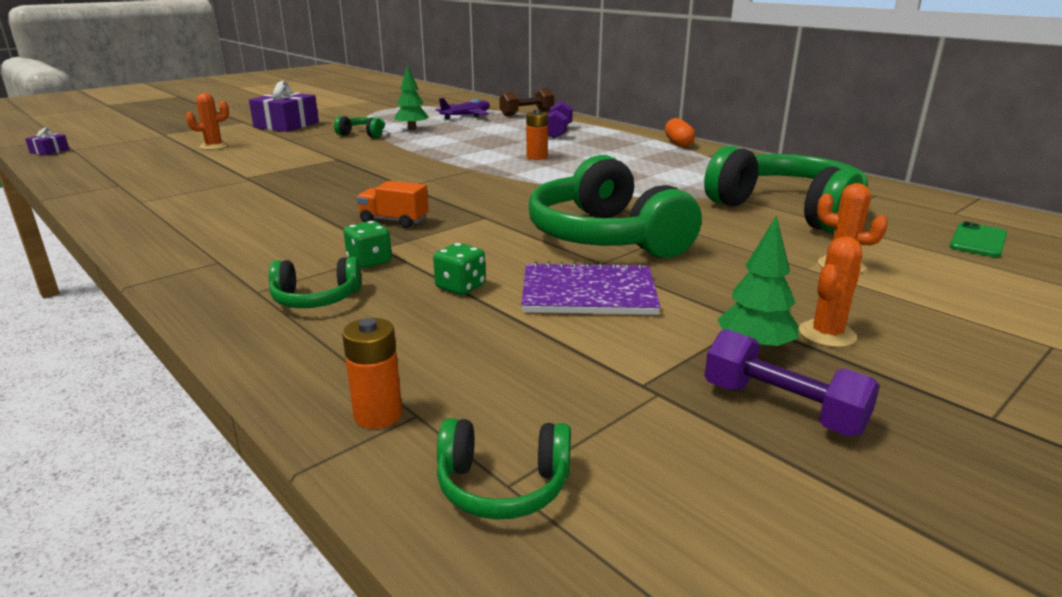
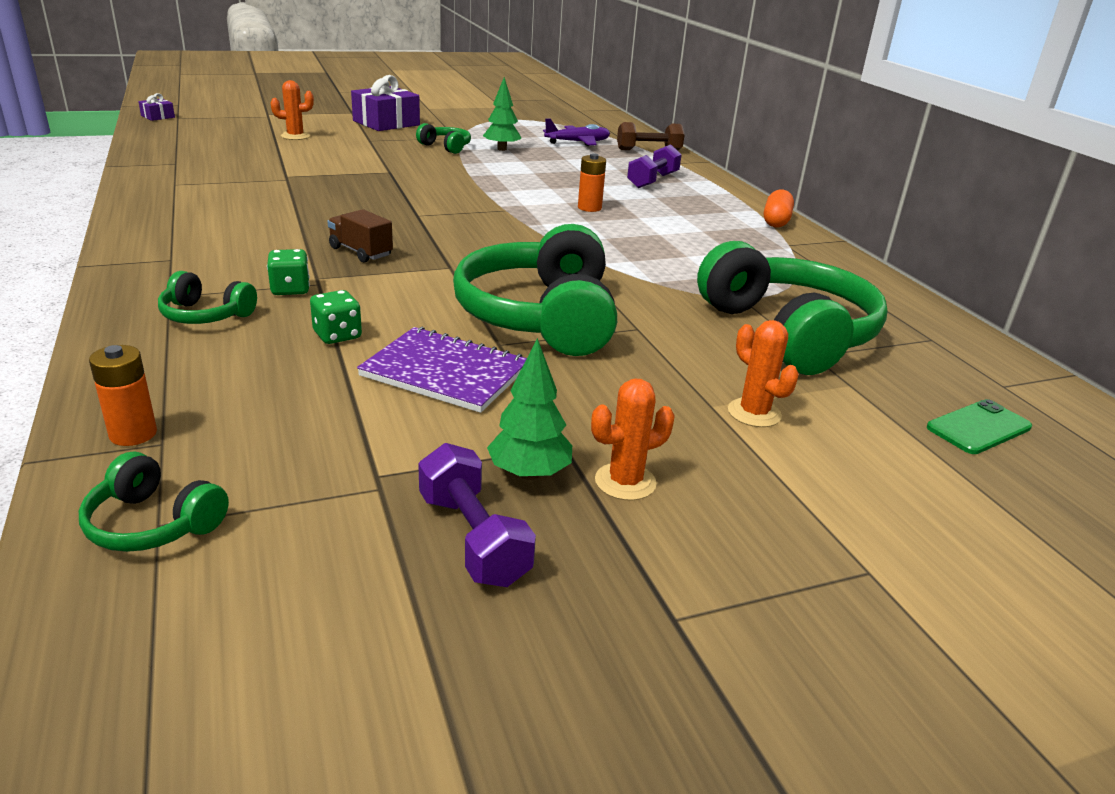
camera: 20 degrees right, 5 degrees up
(394, 221) = (360, 252): orange truck -> brown truck

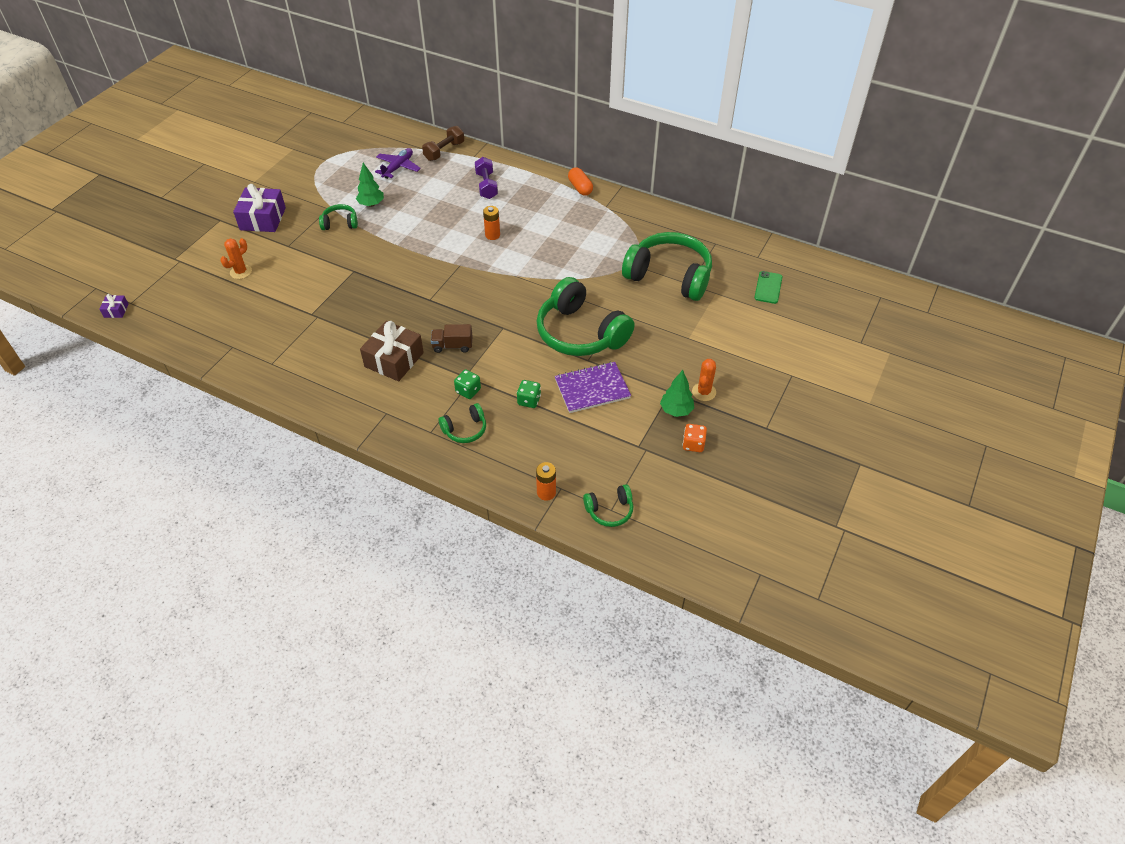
camera: 40 degrees left, 20 degrees up
(278, 232) = (394, 360): none -> brown gift
(473, 538) = (693, 444): purple dumbbell -> orange dice
(754, 413) = (704, 331): orange cactus -> none

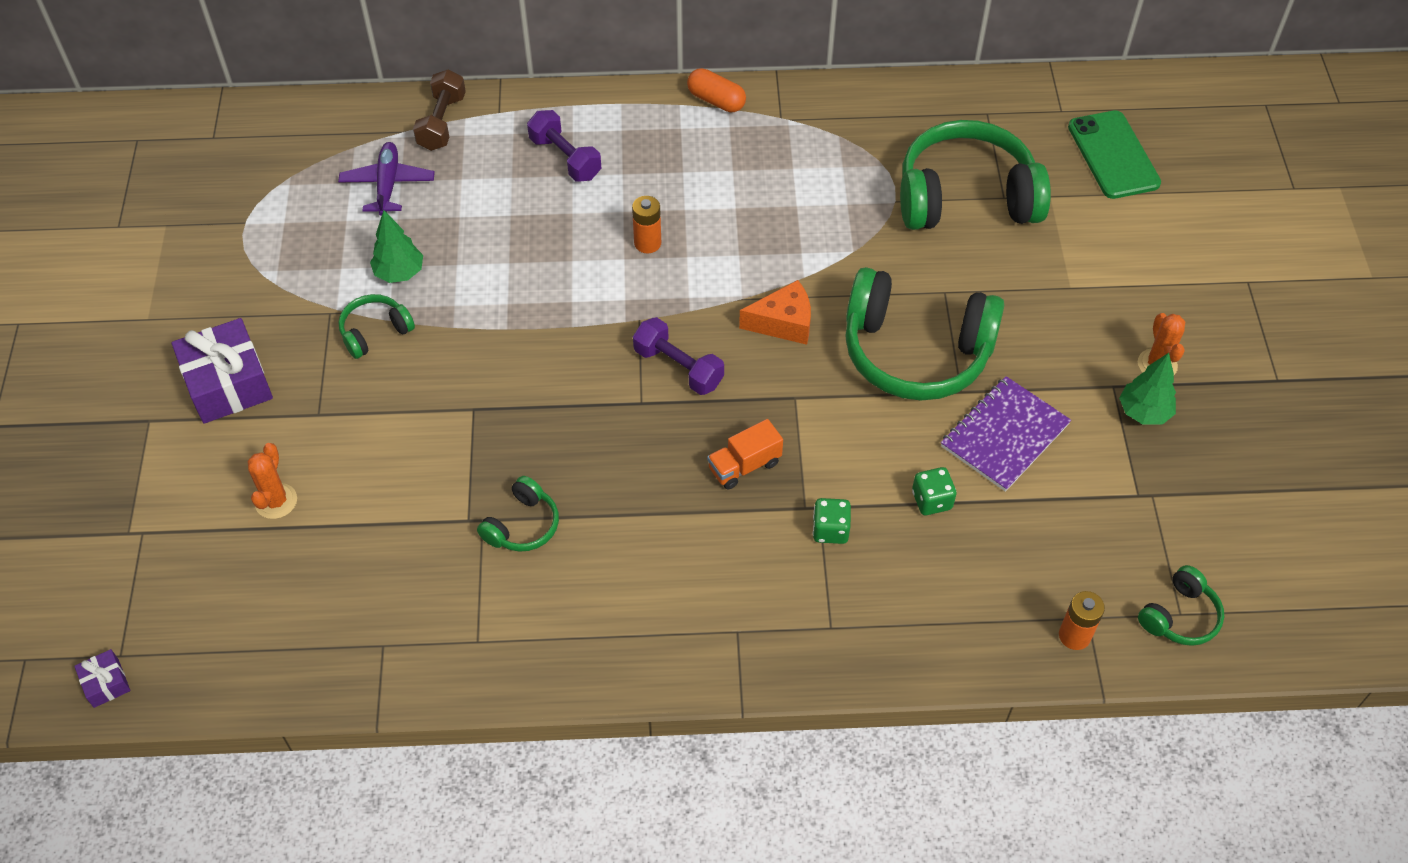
camera: 30 degrees left, 5 degrees up
(394, 360) = (673, 534): brown gift -> none
(452, 346) = (744, 466): brown truck -> orange truck
(459, 292) = (678, 367): none -> purple dumbbell
(465, 430) = (879, 597): green headphones -> green headphones (522, 525)
(526, 294) = (783, 323): none -> orange cheese
(693, 444) = (1206, 454): orange dice -> none
(768, 287) = (1113, 155): green phone -> green phone, size x1.56

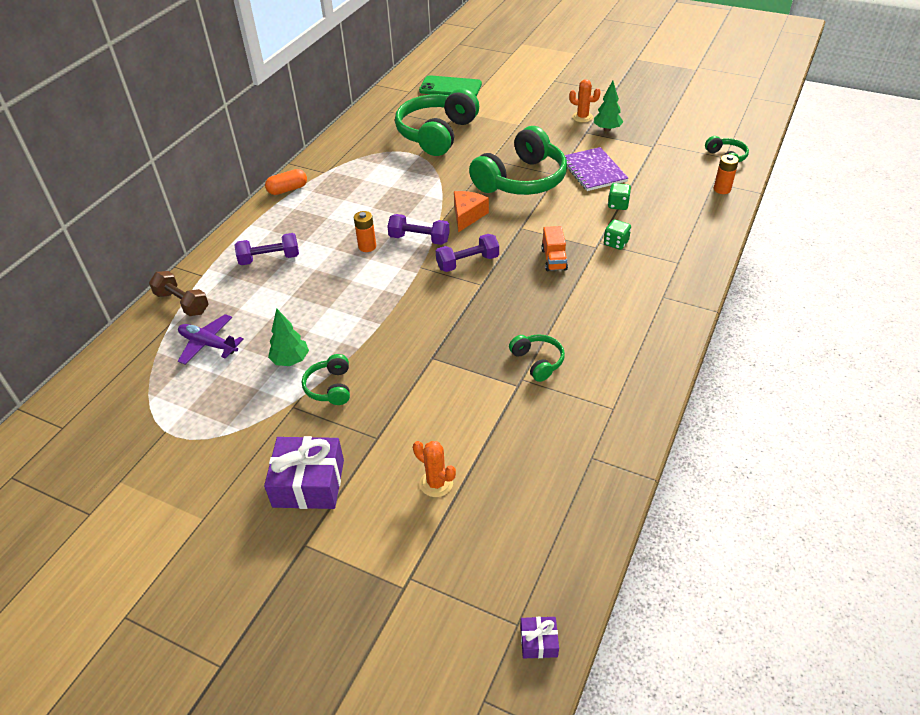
camera: 60 degrees left, 10 degrees down
(697, 291) = (419, 239): none -> purple dumbbell

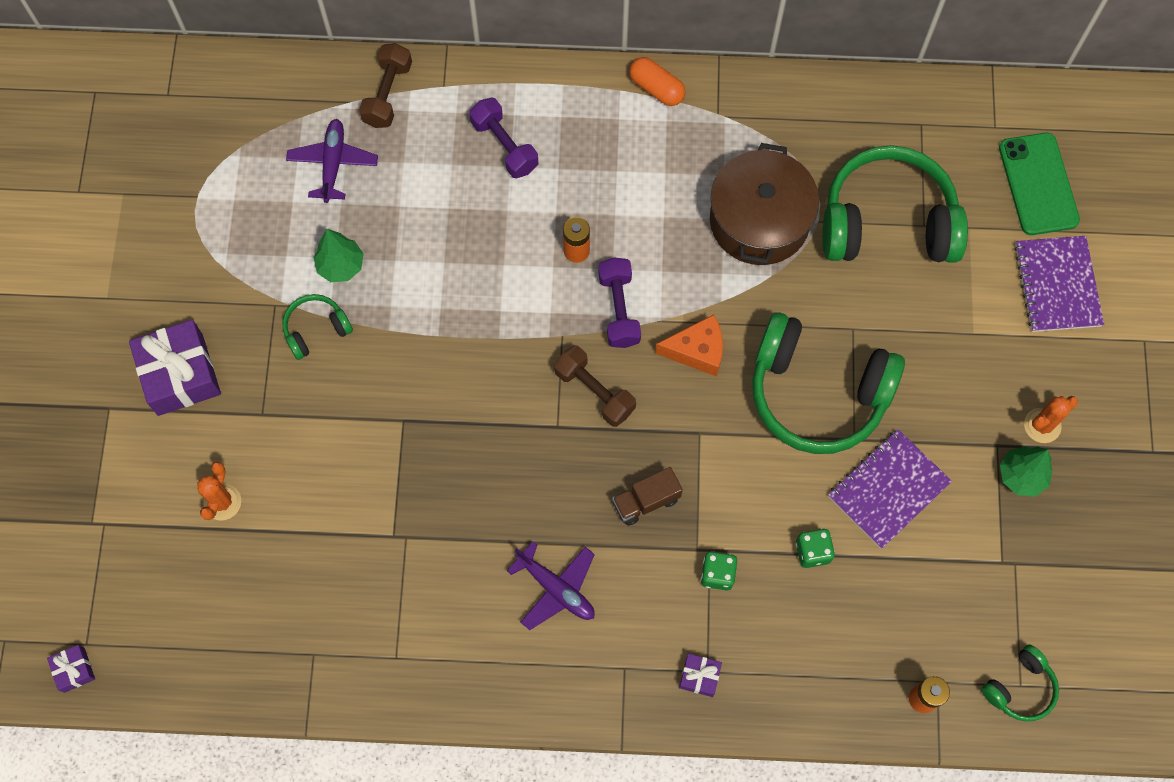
camera: 65 degrees right, 25 degrees up
(402, 174) = (759, 220): none -> brown pot
(467, 262) = (594, 391): purple dumbbell -> brown dumbbell
(509, 95) = (1057, 285): none -> purple notebook
(538, 361) = (441, 546): green headphones -> none
(554, 259) = (646, 501): orange truck -> brown truck
(582, 117) = (1042, 425): orange cactus -> orange cactus turned 60 degrees clockwise
(595, 313) = (556, 588): none -> purple plane
(680, 266) = (699, 676): none -> purple gift

